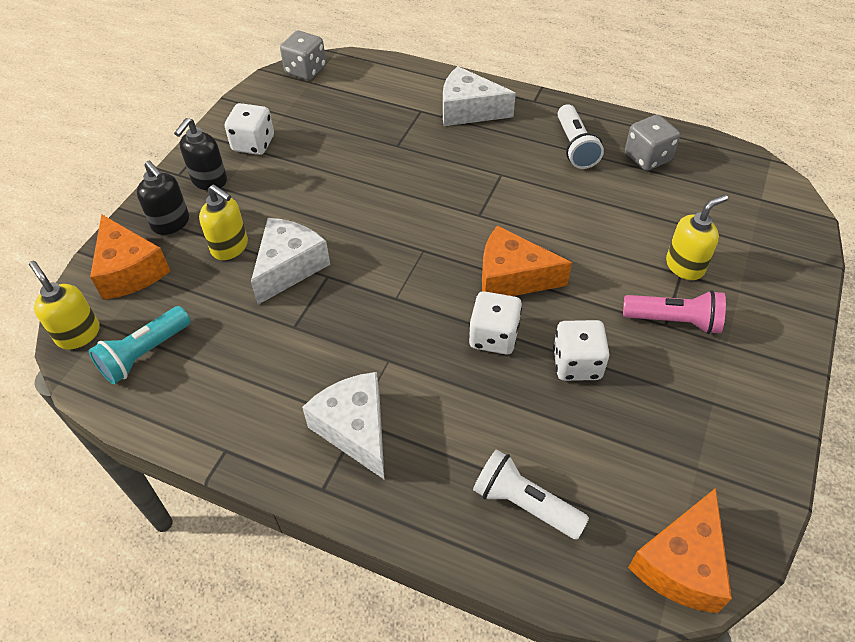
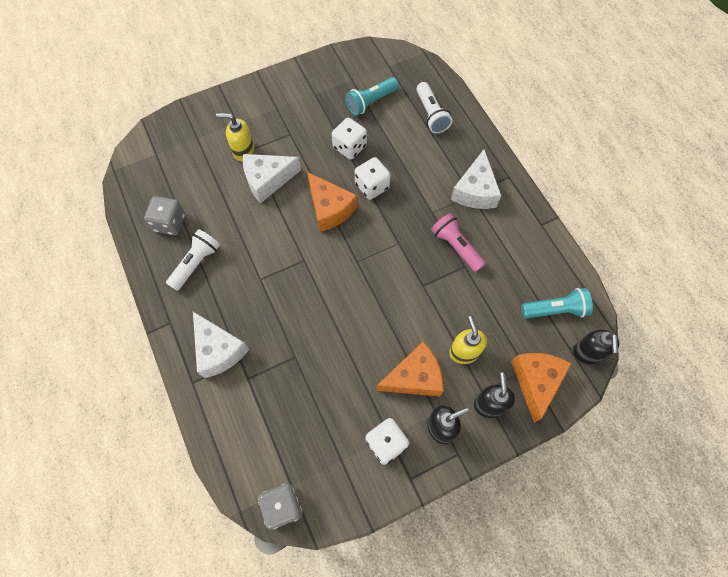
camera: 140 degrees left, 15 degrees up
(78, 334) = (587, 353): yellow soap dispenser -> black soap dispenser
(289, 267) = (439, 308): white cheese -> white cheese (267, 180)
(628, 452) = (371, 102): none -> turquoise flashlight
(674, 321) = (284, 132): pink flashlight -> pink flashlight (456, 247)
(681, 564) = (396, 60): orange cheese -> orange cheese (414, 377)

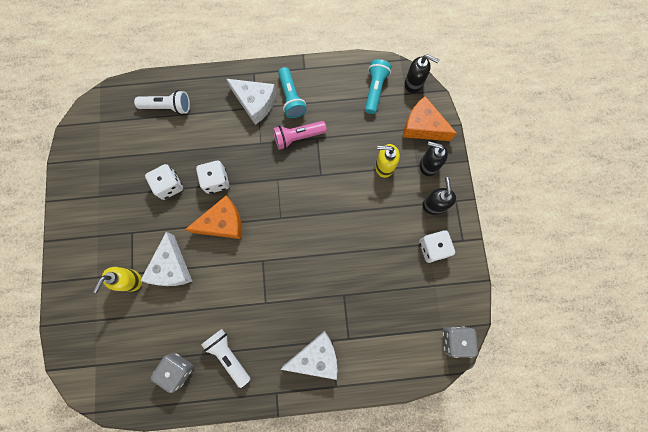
camera: 70 degrees left, 10 degrees up
(371, 102) = (131, 151): turquoise flashlight -> turquoise flashlight (291, 98)
(414, 377) = (391, 209): orange cheese -> none

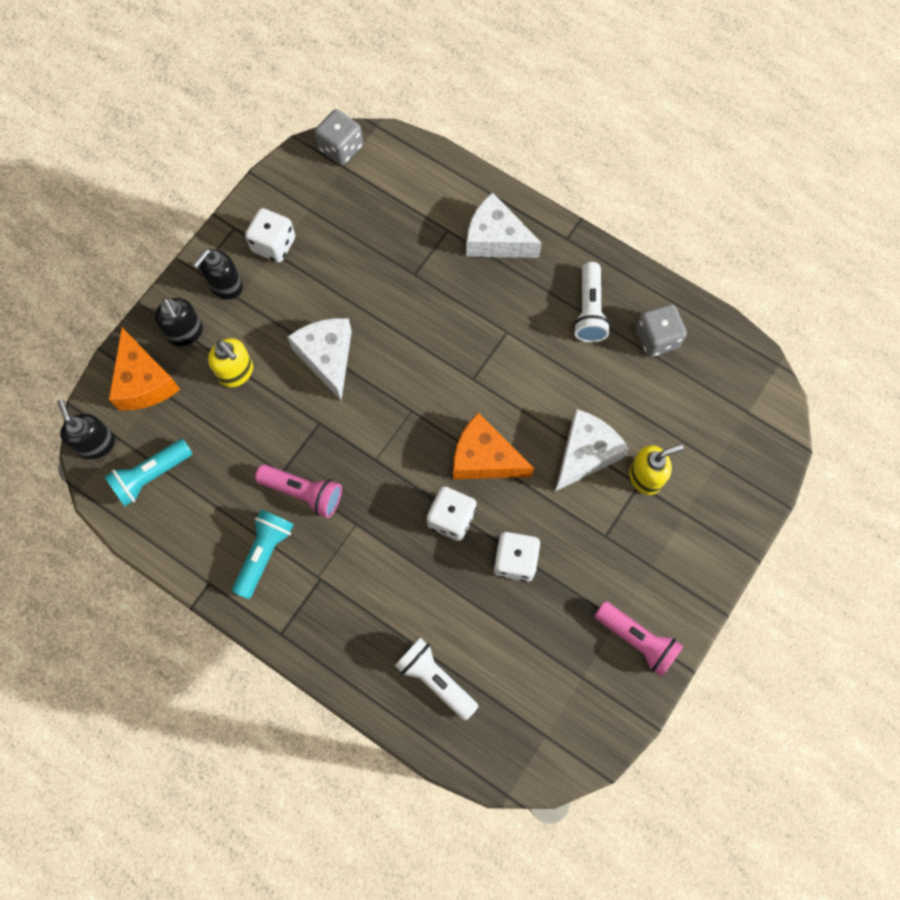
camera: 140 degrees left, 5 degrees down
(82, 195) = (637, 640): none -> pink flashlight
(255, 103) = (316, 585): white cheese -> white cheese (327, 357)

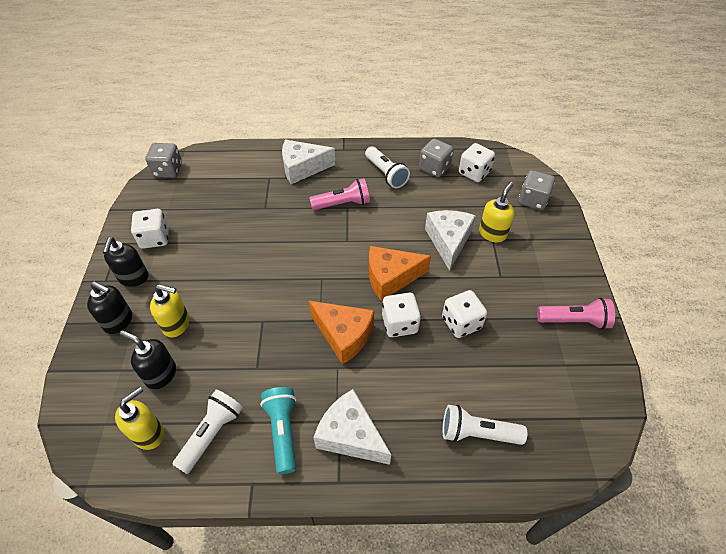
camera: 35 degrees left, 20 degrees down
(96, 444) = (84, 439): black soap dispenser -> black soap dispenser (160, 374)
(144, 382) = (102, 371): orange cheese -> orange cheese (344, 335)
(151, 475) = (149, 434): turquoise flashlight -> yellow soap dispenser
(203, 513) = (212, 434): none -> white flashlight
(303, 492) = (283, 371): pink flashlight -> pink flashlight (342, 204)
(327, 357) = (240, 280): white cheese -> white cheese (350, 435)
(700, 377) = (474, 173): none -> white dice
(737, 463) = (532, 200): none -> grey dice

